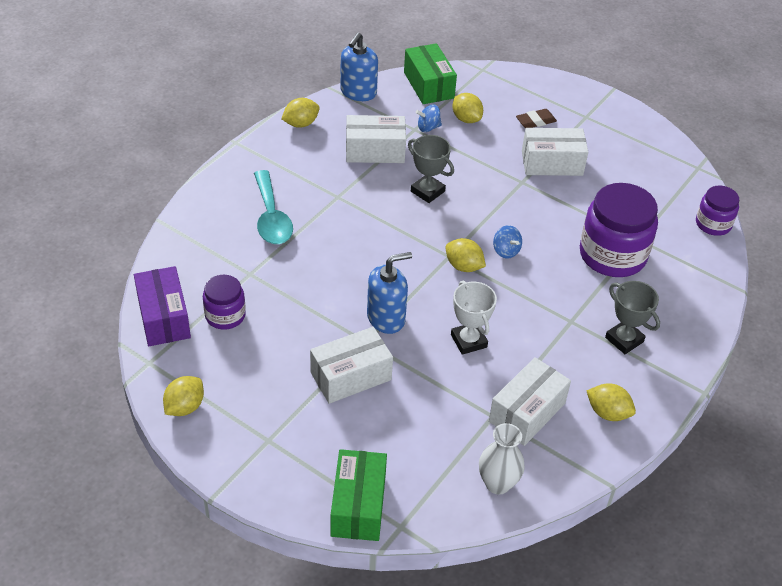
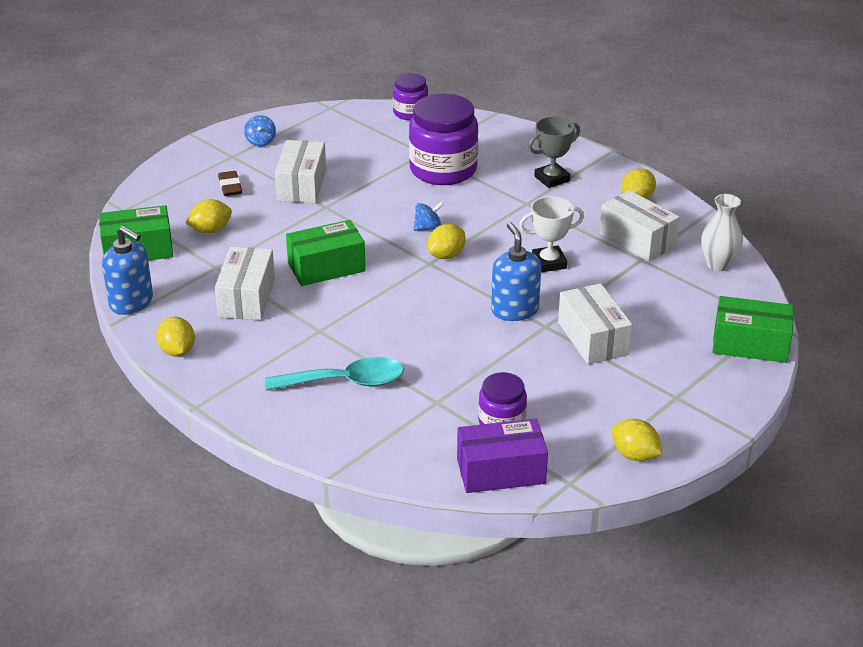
camera: 80 degrees left, 10 degrees down
(427, 191) = (326, 267): grey trophy -> green box
(428, 127) = (217, 257): blue spinning top -> blue spinning top (261, 142)

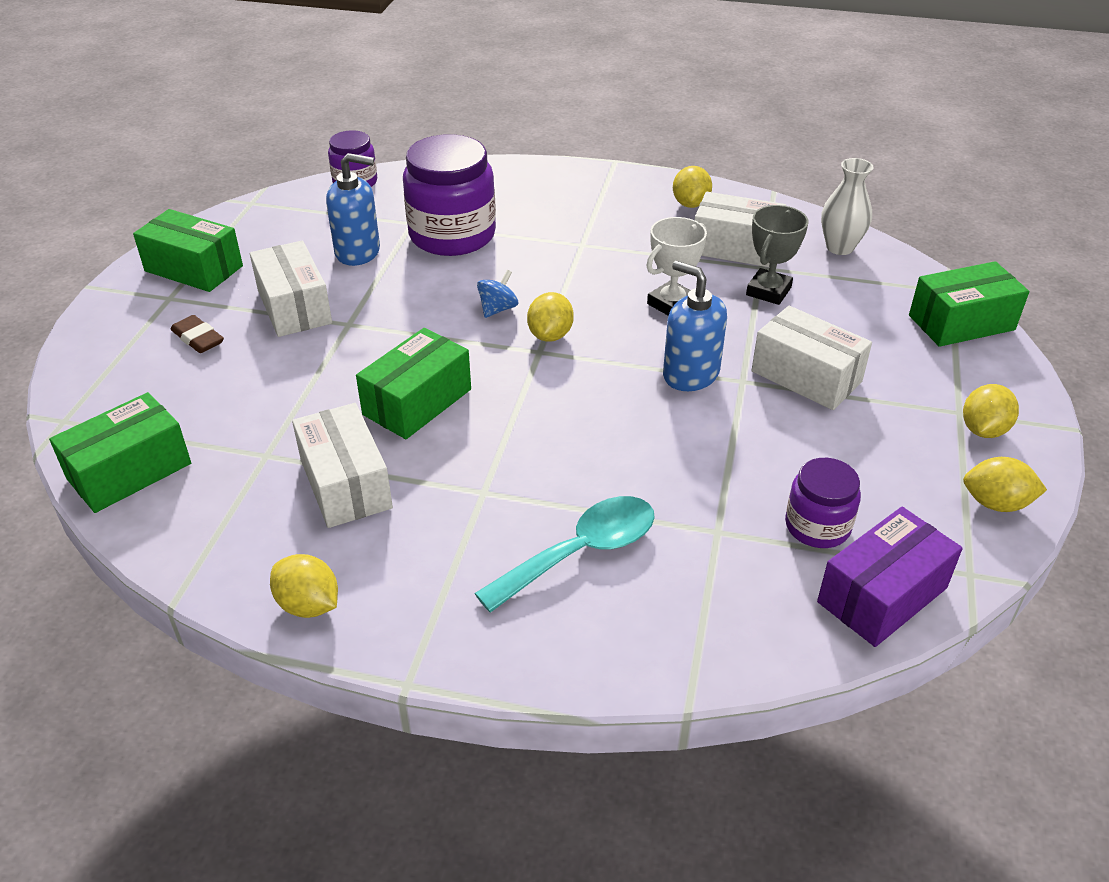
camera: 30 degrees left, 5 degrees up
(131, 302) = (179, 556): blue soap dispenser -> blue soap dispenser (358, 252)
(210, 230) = (216, 406): yellow lemon -> yellow lemon (983, 430)
(261, 142) = (194, 268): blue spinning top -> green box
(552, 179) = (582, 209): grey trophy -> grey trophy (768, 291)

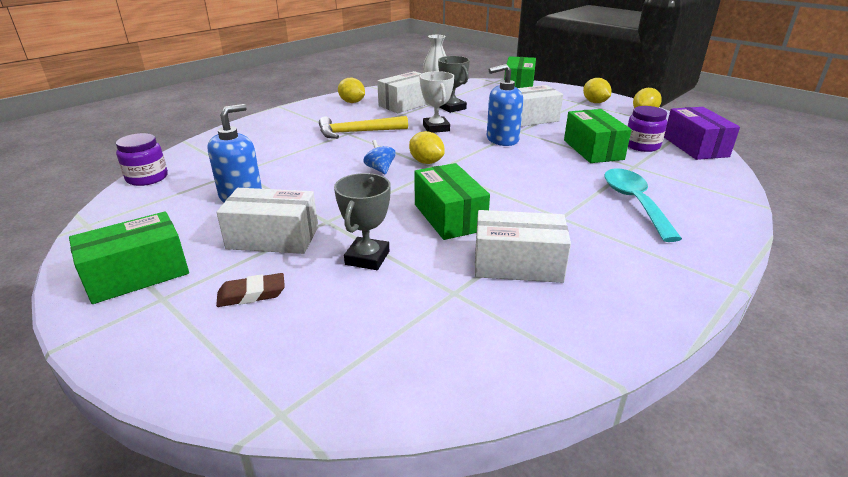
camera: 60 degrees left, 10 degrees down
(129, 471) = (412, 377): green box -> green box (593, 150)
(294, 377) = (367, 258): none -> grey trophy
(308, 605) = (646, 310): yellow lemon -> none
(452, 235) = (277, 163): purple jar -> none
(591, 250) = (358, 132): none -> yellow hammer

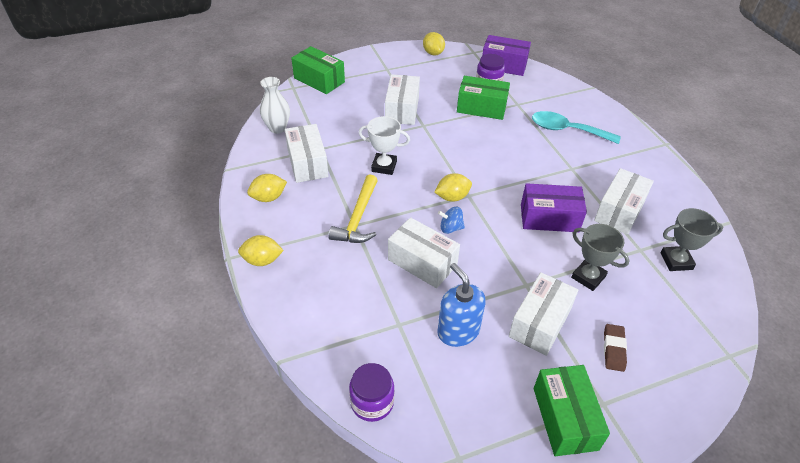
camera: 65 degrees left, 15 degrees up
(322, 166) = (422, 262): none -> white box
(449, 217) = (549, 218): green box -> purple box
(452, 108) = (342, 139): grey trophy -> grey trophy (676, 261)
(502, 139) = (434, 141): blue soap dispenser -> none
(595, 102) = (393, 62): yellow lemon -> yellow lemon (262, 260)

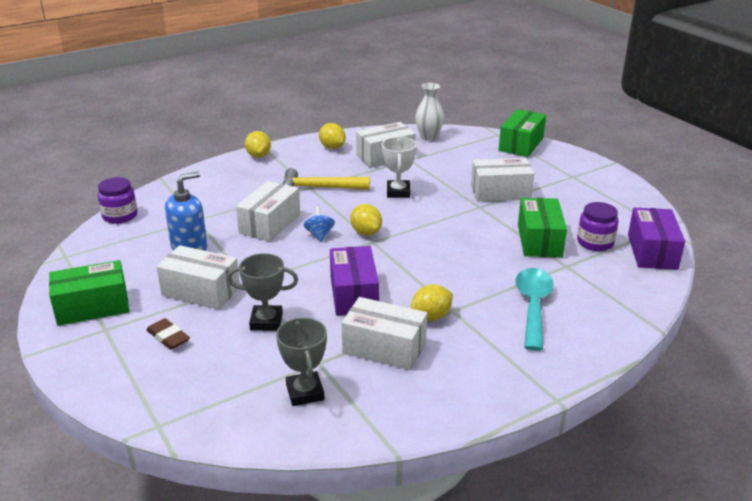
camera: 80 degrees right, 15 degrees down
(433, 53) = (633, 200): yellow lemon -> yellow lemon (431, 316)
(588, 277) = (266, 321): grey trophy -> grey trophy turned 60 degrees clockwise
(614, 349) = (168, 337): brown eraser -> brown eraser turned 45 degrees clockwise

